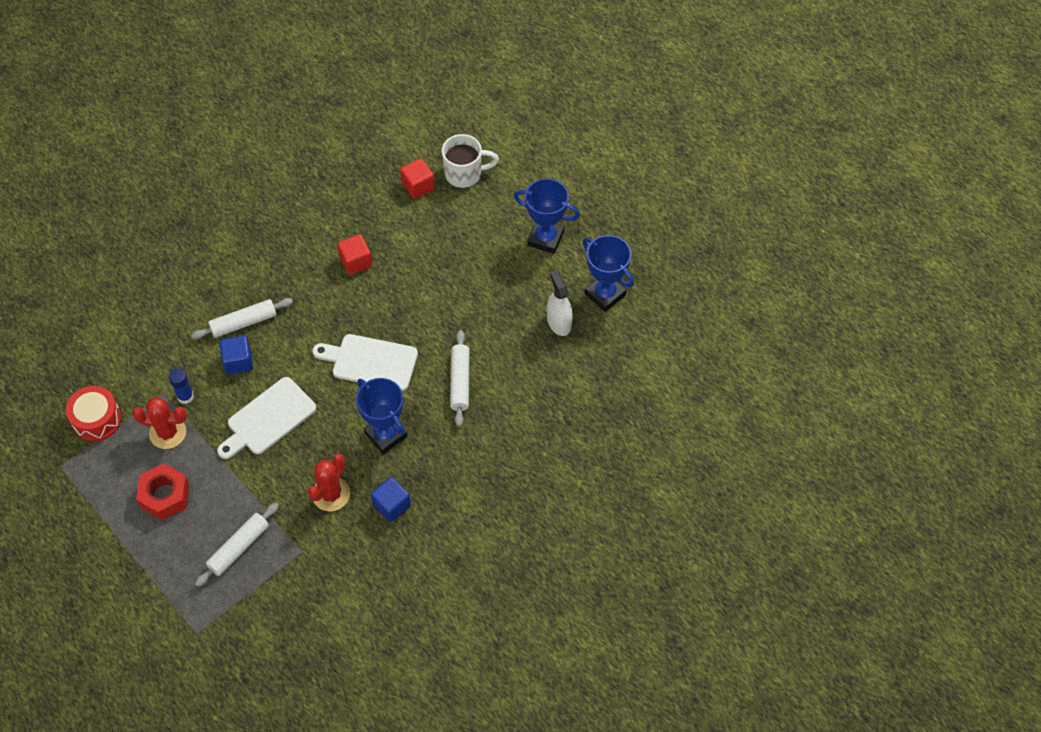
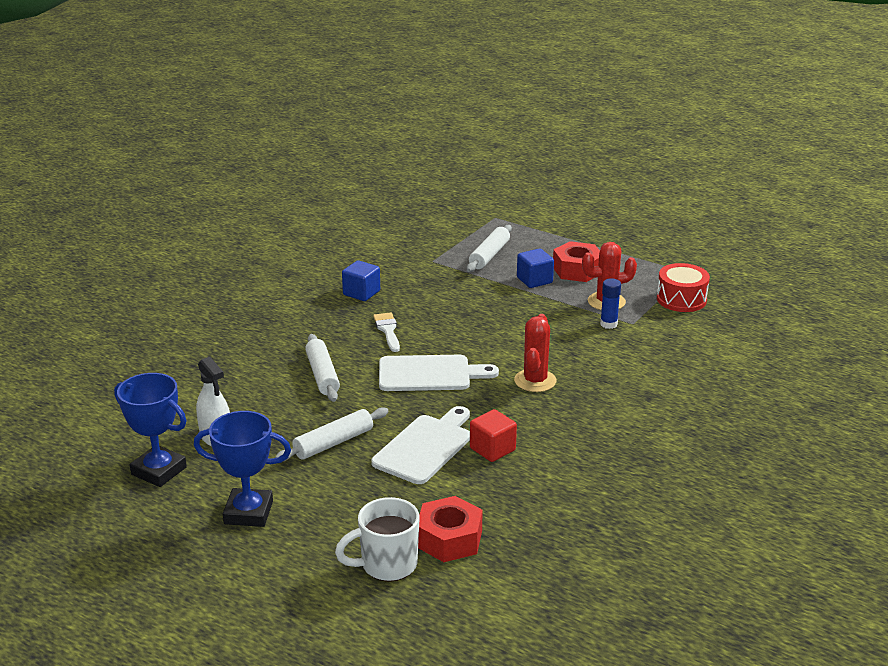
camera: 165 degrees right, 30 degrees down
(238, 361) = (573, 353): blue cube -> blue cube (534, 280)
(243, 322) = (590, 380): white rolling pin -> white rolling pin (333, 443)
(268, 419) = (514, 323): white cutting board -> white cutting board (425, 447)
(331, 494) = (423, 291): red cactus -> red cactus (535, 381)
(385, 435) = (388, 330): blue trophy -> white brush
(418, 186) = (449, 539): red cube -> red nut

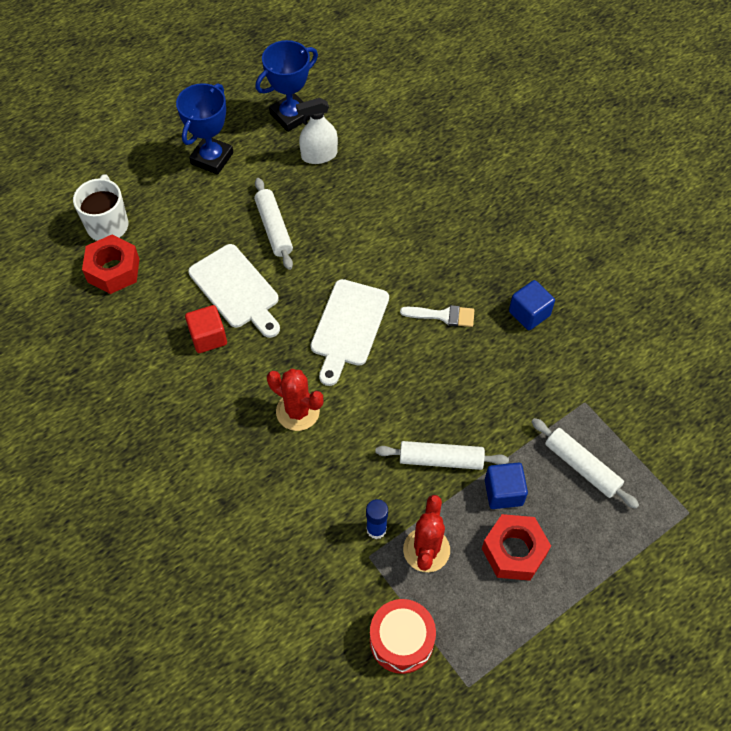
camera: 110 degrees right, 30 degrees up
(322, 375) = (382, 244): white rolling pin -> white rolling pin (441, 459)

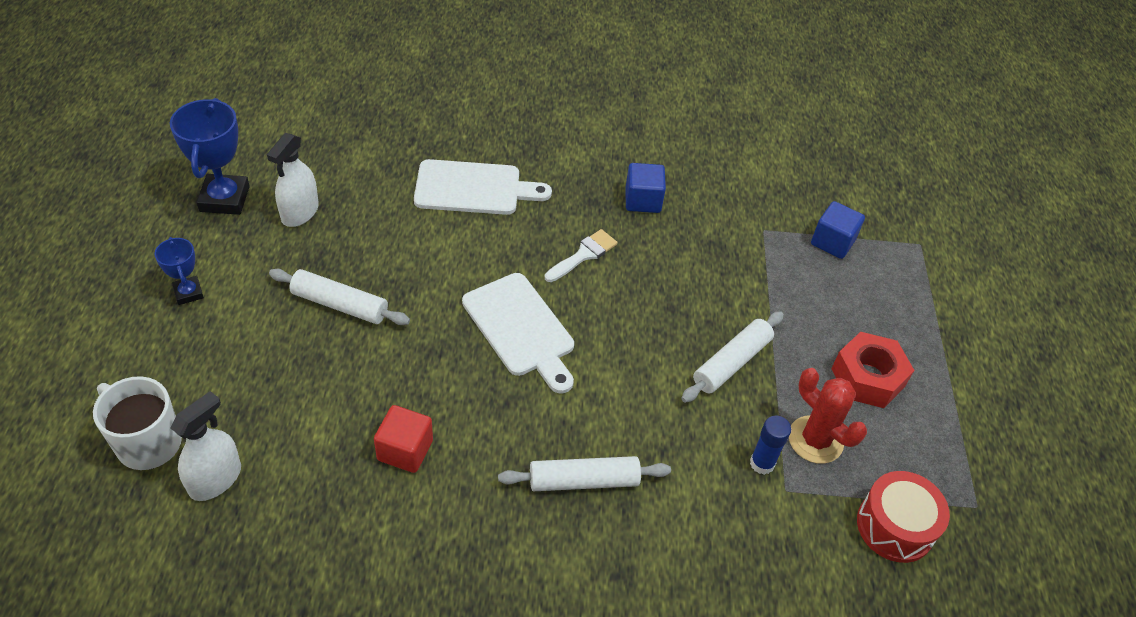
camera: 55 degrees left, 10 degrees down
(113, 270) = (215, 479): red nut -> white spray bottle
(212, 158) = (188, 293): blue trophy -> blue trophy, size x0.56
(236, 289) = (375, 385): white cutting board -> white cutting board (474, 188)
(297, 411) = (574, 435): red cactus -> none
(503, 492) = (803, 343): blue cube -> blue cube (832, 242)
(582, 466) = (823, 275): white rolling pin -> white rolling pin (584, 480)

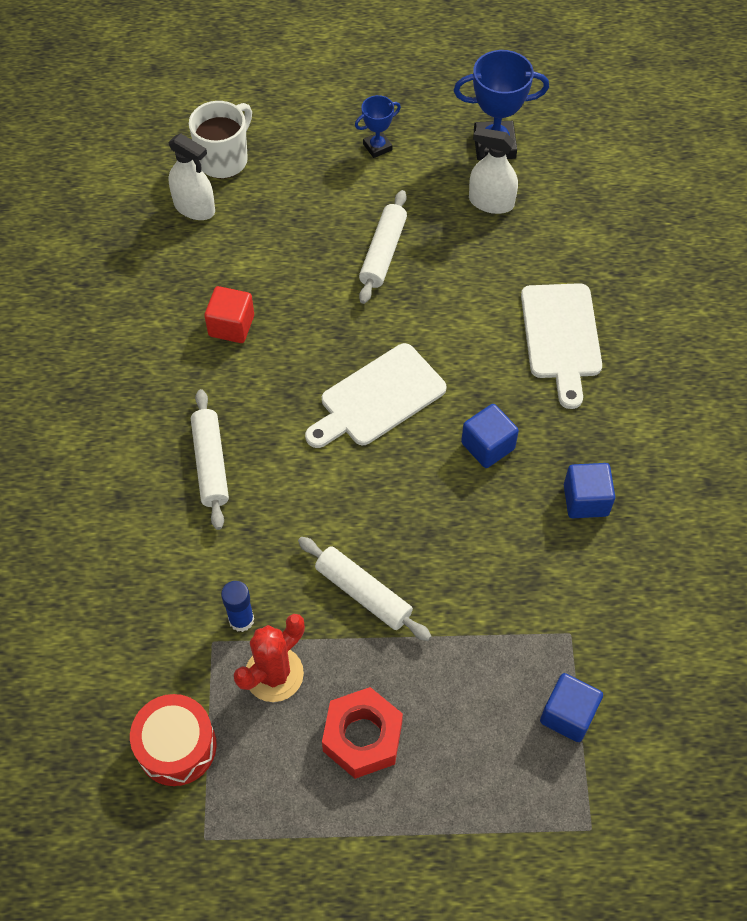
camera: 90 degrees right, 10 degrees up
(583, 255) = (487, 446): white brush -> blue cube

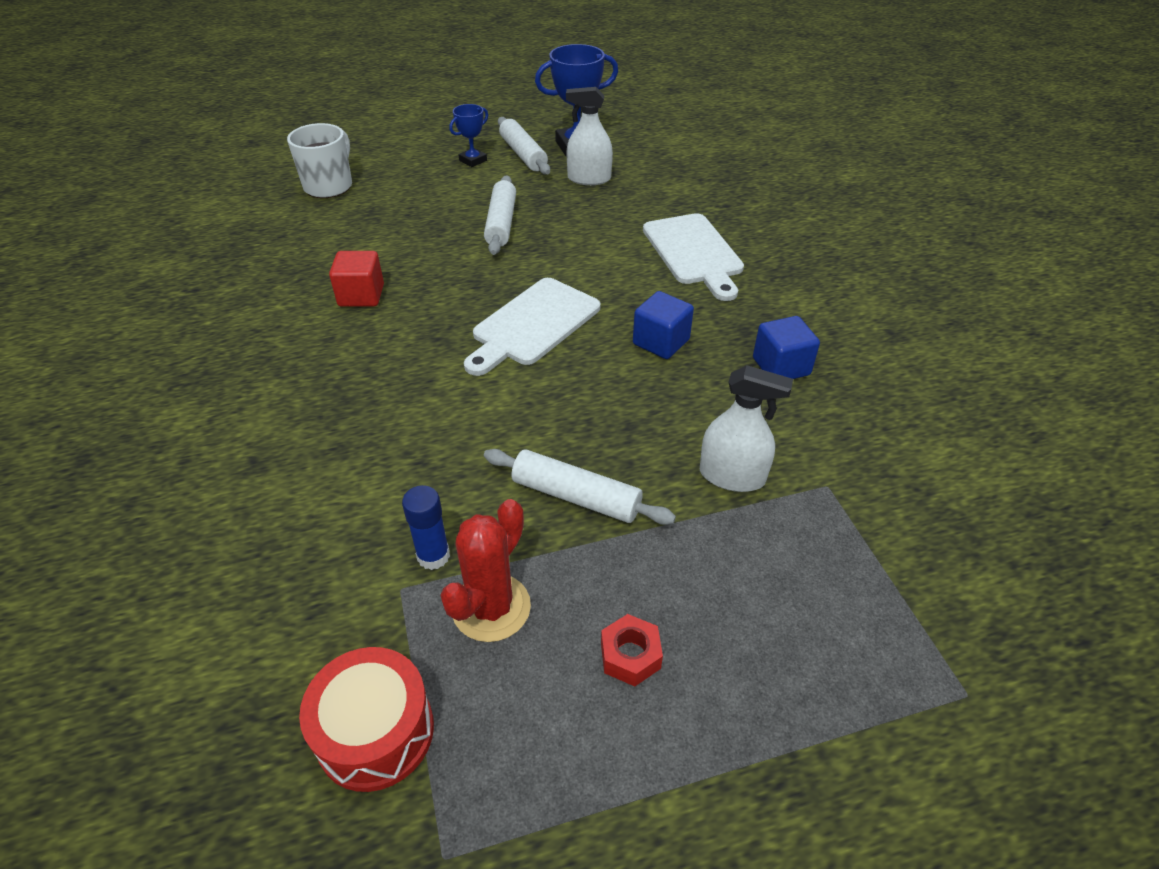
camera: 15 degrees left, 15 degrees down
(194, 207) = (305, 220): white spray bottle -> white spray bottle (732, 476)
(211, 464) = (362, 410): white rolling pin -> white rolling pin (523, 154)
(362, 737) = (630, 656): red nut -> red nut, size x0.57
(568, 714) = (868, 568): blue cube -> none

